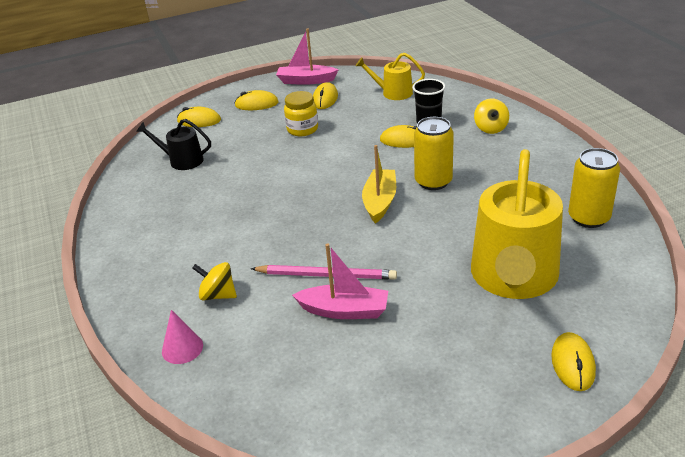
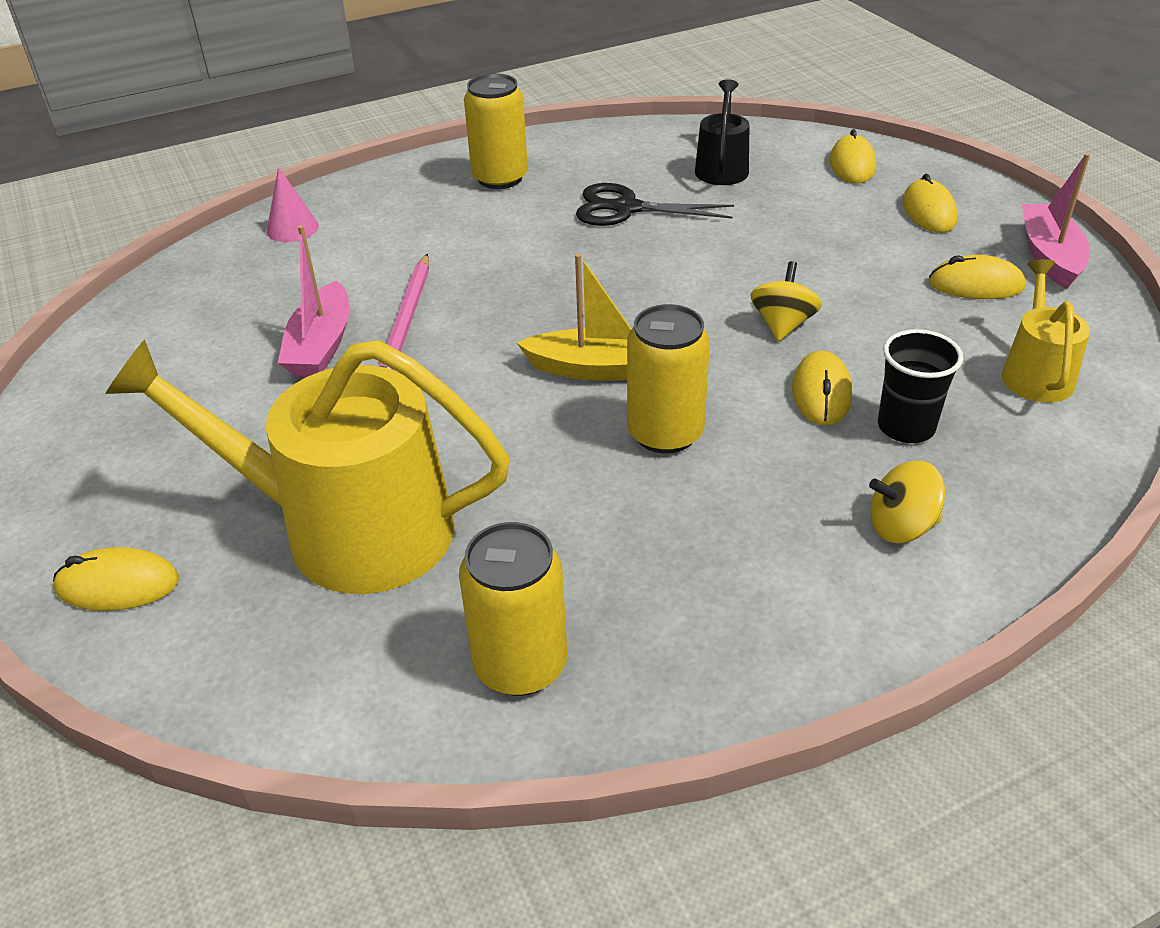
camera: 85 degrees right, 5 degrees up
(152, 247) = (500, 178): none -> yellow can
(216, 194) = (626, 208): none -> black scissors
(218, 295) = (385, 240): yellow spinning top -> yellow spinning top (782, 325)
(302, 129) = (843, 268): yellow jar -> none

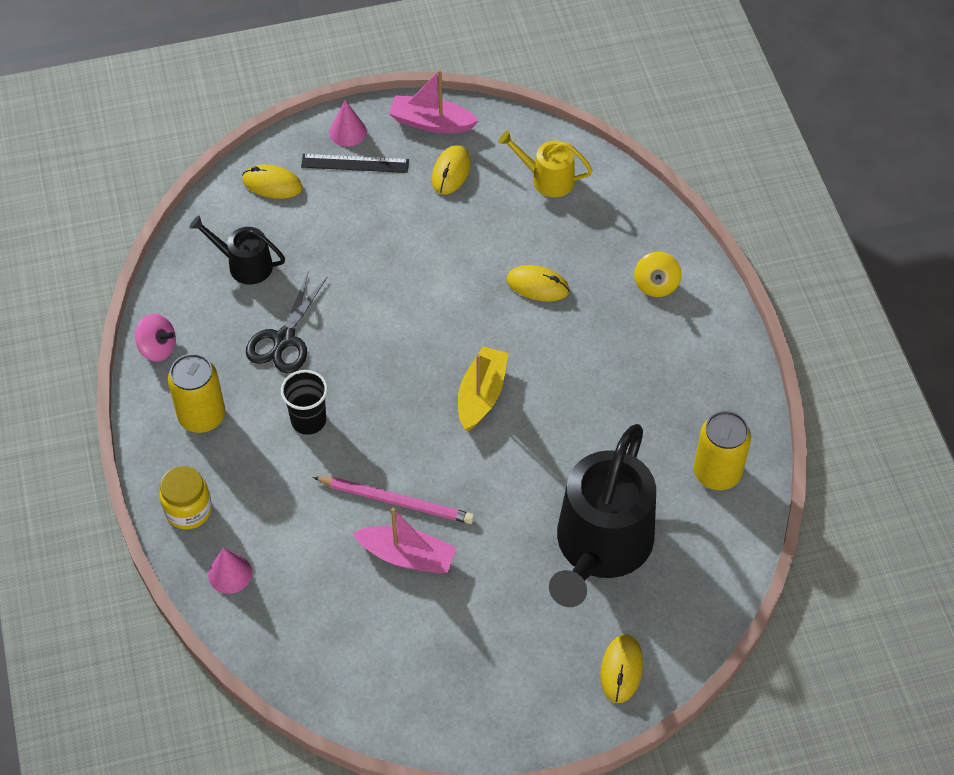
camera: 80 degrees left, 15 degrees up
(348, 529) = (600, 546): yellow watering can -> black watering can
(374, 191) = (188, 510): none -> yellow jar
(581, 140) = (158, 348): none -> pink spinning top
(665, 433) = (554, 372): yellow can -> none
(782, 325) = (463, 285): yellow spinning top -> none
(906, 427) = (579, 256): black cup -> black cup (308, 420)
(928, 211) = (355, 163): yellow mouse -> black ruler
(976, 199) = (347, 132): none -> pink cone

